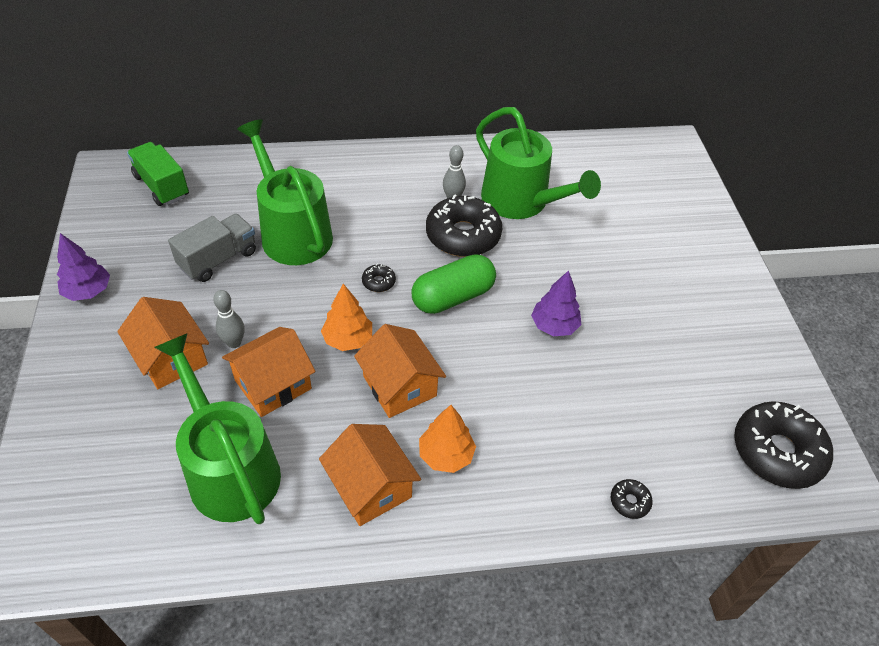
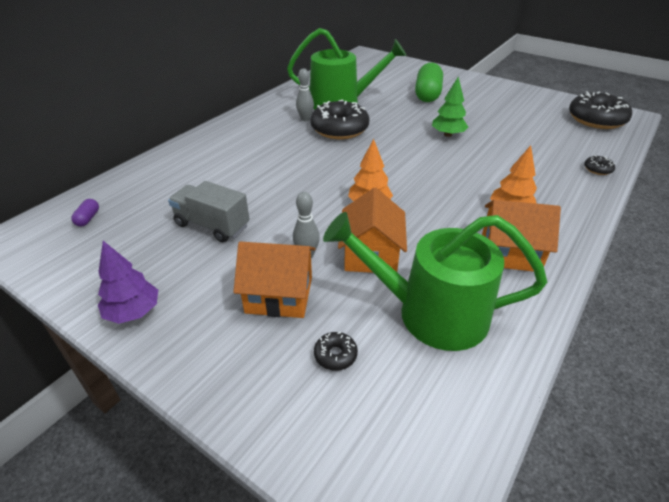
camera: 45 degrees left, 10 degrees down
(162, 186) = (88, 218): green truck -> purple capsule
(218, 259) = (212, 225): grey truck -> grey truck turned 60 degrees counterclockwise
(292, 232) = (239, 183): green watering can -> none
(378, 282) = (335, 171): black donut -> black donut (335, 355)
(399, 386) = (434, 203): orange house -> none
(453, 297) = (384, 153): green capsule -> green capsule (427, 94)
(554, 326) = (448, 135): purple tree -> green tree

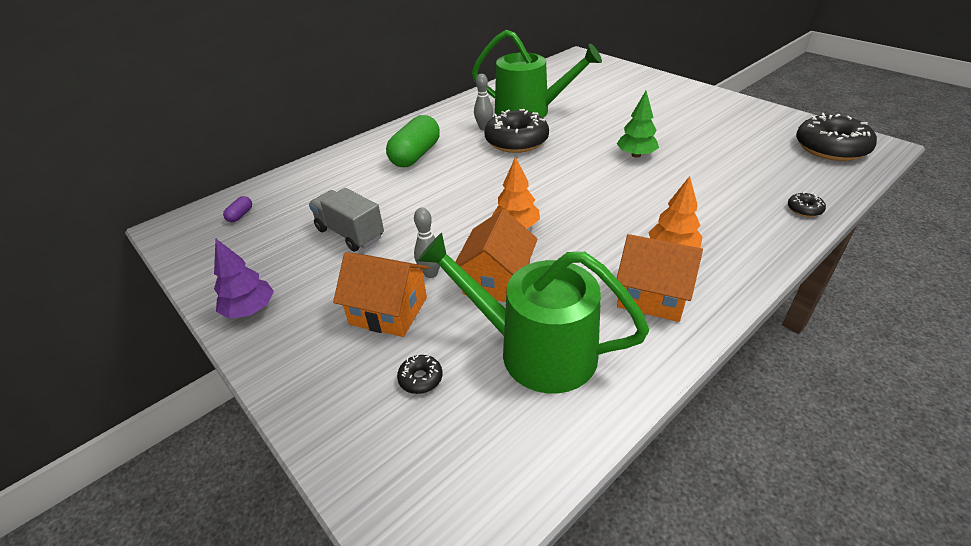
camera: 15 degrees right, 0 degrees up
(427, 94) = (631, 106): green capsule -> green capsule (415, 155)

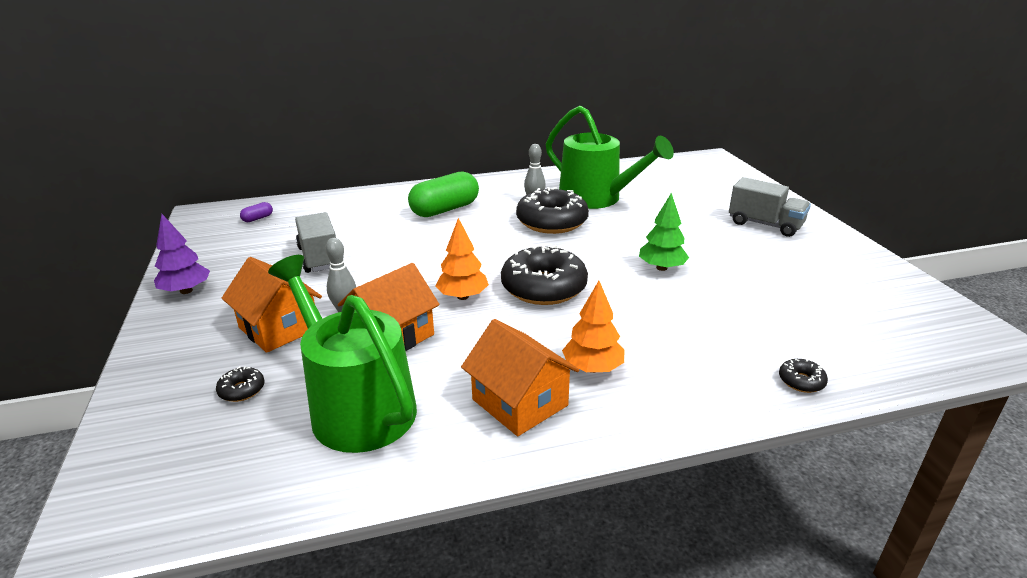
camera: 25 degrees right, 10 degrees down
(668, 101) = (765, 224): none -> grey truck
(831, 148) = (923, 328): black donut -> black donut (543, 287)

